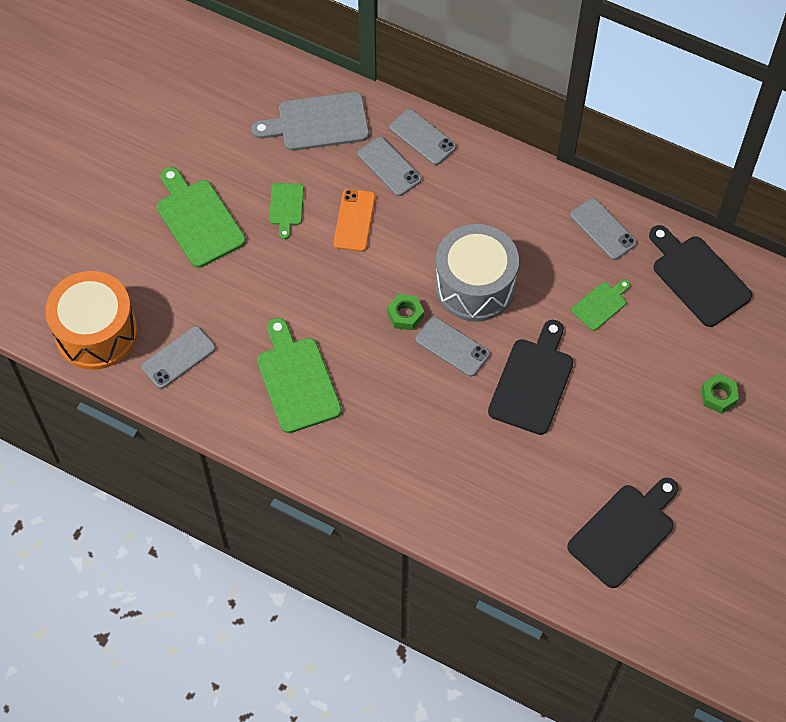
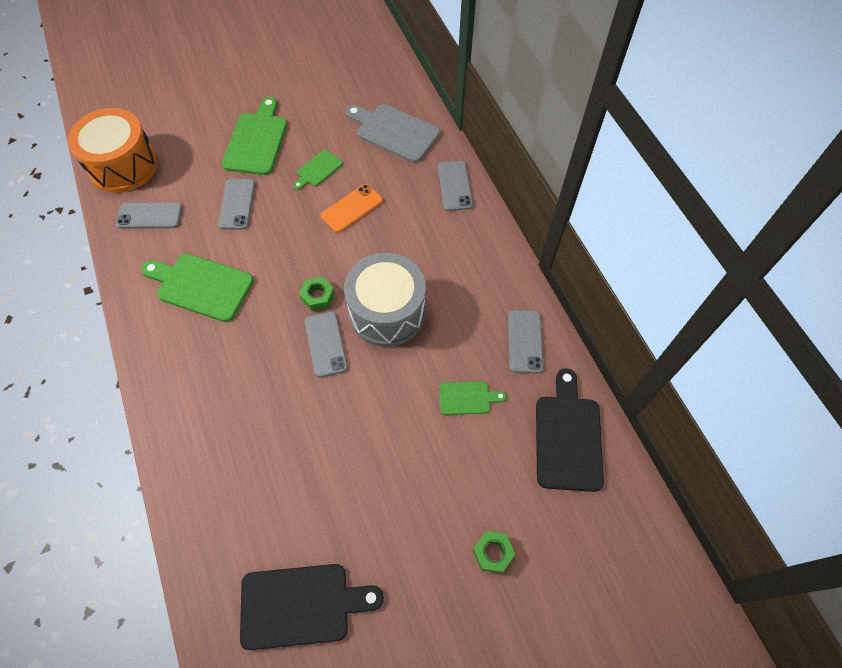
camera: 40 degrees right, 0 degrees up
(297, 380) = (201, 286): green cutting board -> green cutting board turned 90 degrees counterclockwise
(389, 166) = (412, 190): grey phone -> grey phone (237, 204)
(532, 382) = (356, 417): black cutting board -> none

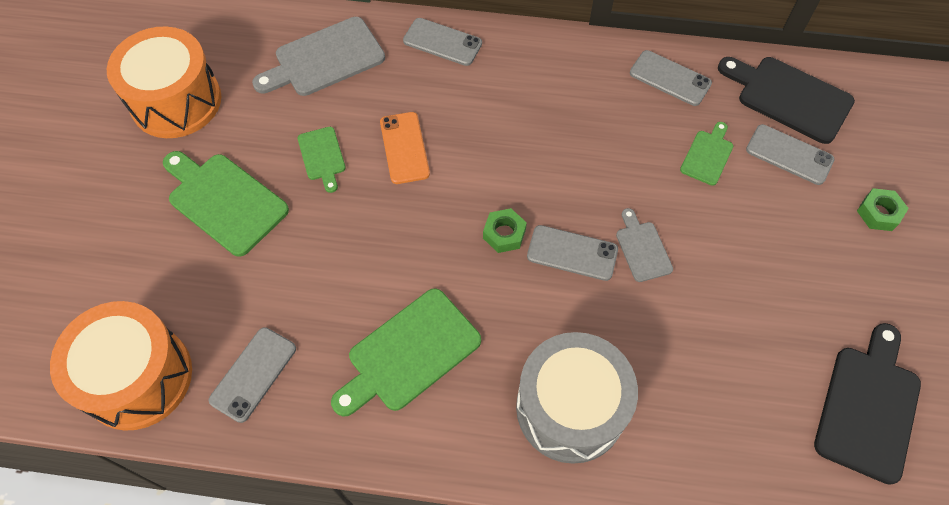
camera: 60 degrees left, 0 degrees up
(237, 204) = (310, 263): grey phone -> grey phone (789, 155)
(313, 80) = (176, 101): none -> orange drum
(355, 387) = (642, 248): none -> grey cutting board
(387, 312) = (566, 177): grey drum -> grey drum (570, 408)

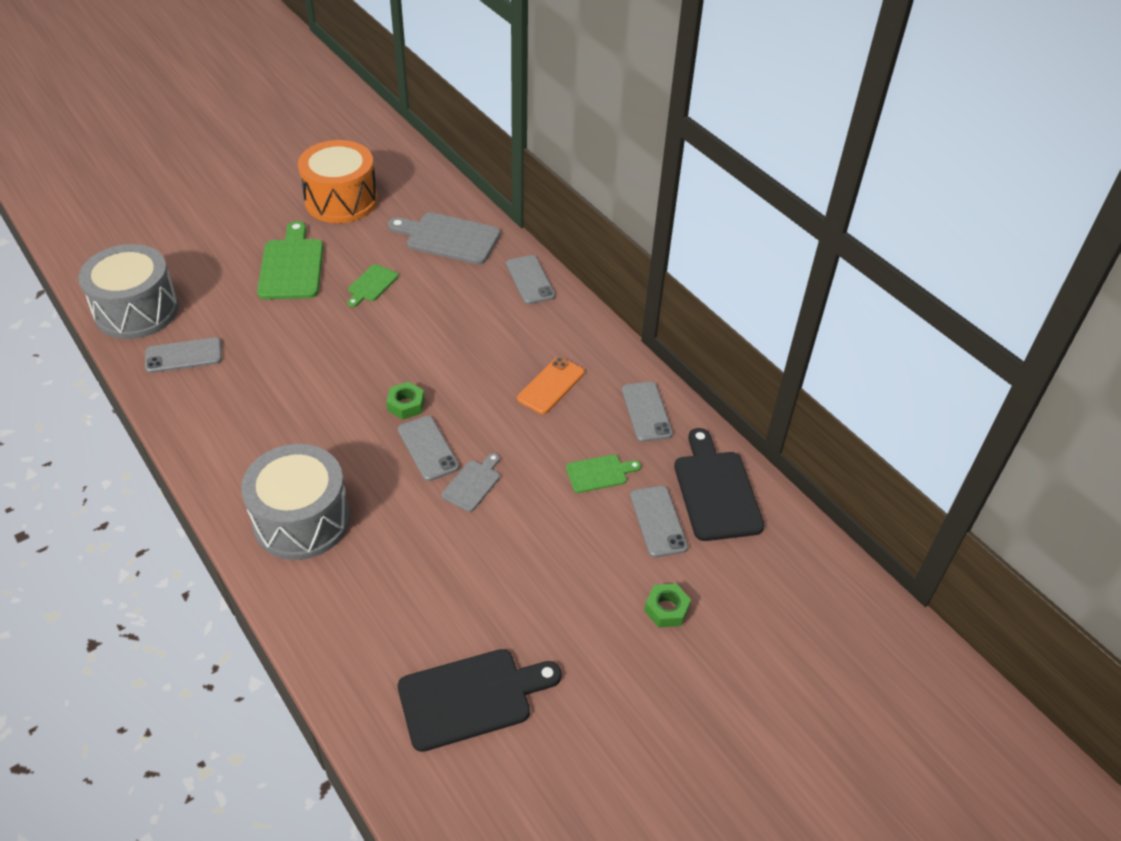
camera: 45 degrees right, 15 degrees down
(138, 377) = (137, 311): orange drum -> grey drum
(404, 148) = (421, 316): orange phone -> orange phone (551, 386)
(409, 353) = (266, 415): green cutting board -> none

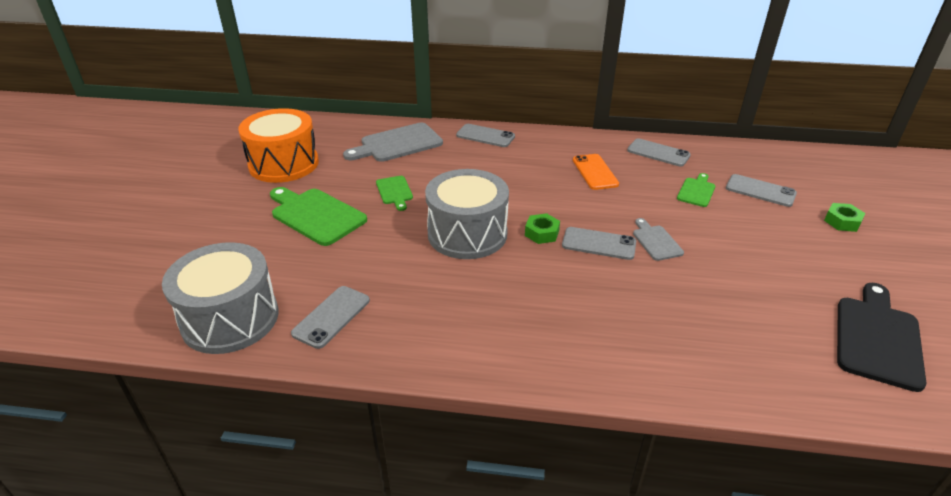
camera: 45 degrees left, 10 degrees down
(301, 520) = (612, 339): grey drum -> grey drum (467, 234)
(715, 491) = (751, 162): black cutting board -> none

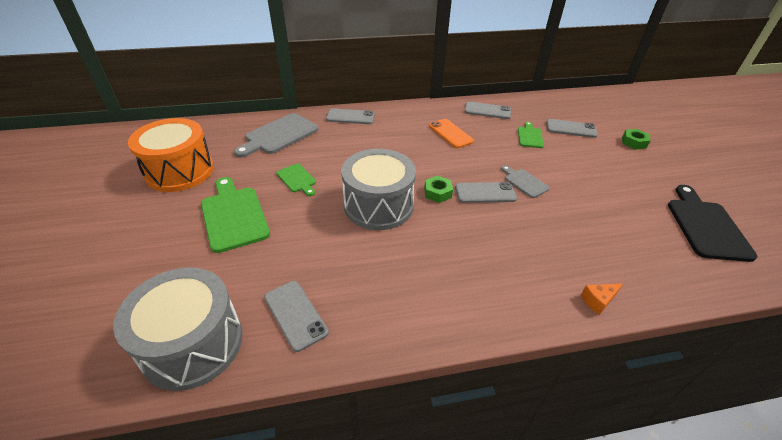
camera: 20 degrees left, 5 degrees up
(315, 215) = (233, 215): green cutting board -> green cutting board turned 45 degrees clockwise
(331, 317) = (295, 314): grey phone -> grey phone turned 45 degrees counterclockwise
(667, 383) = (598, 301): none -> orange cheese

